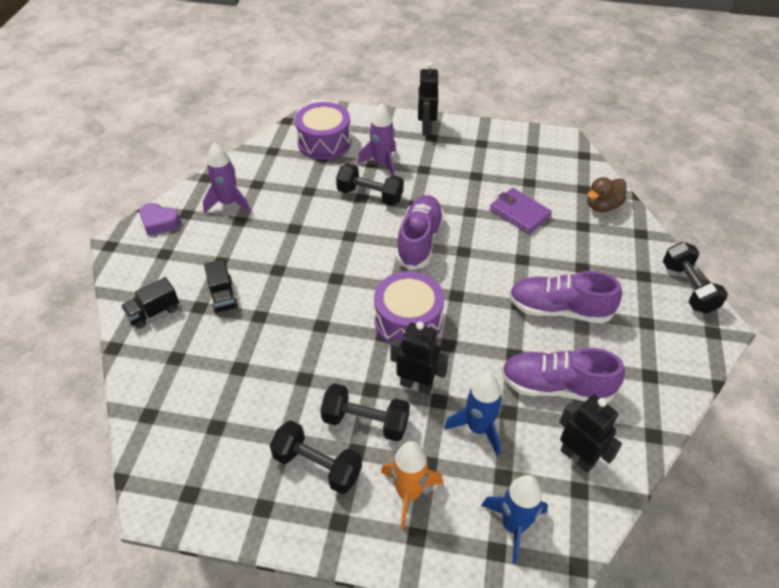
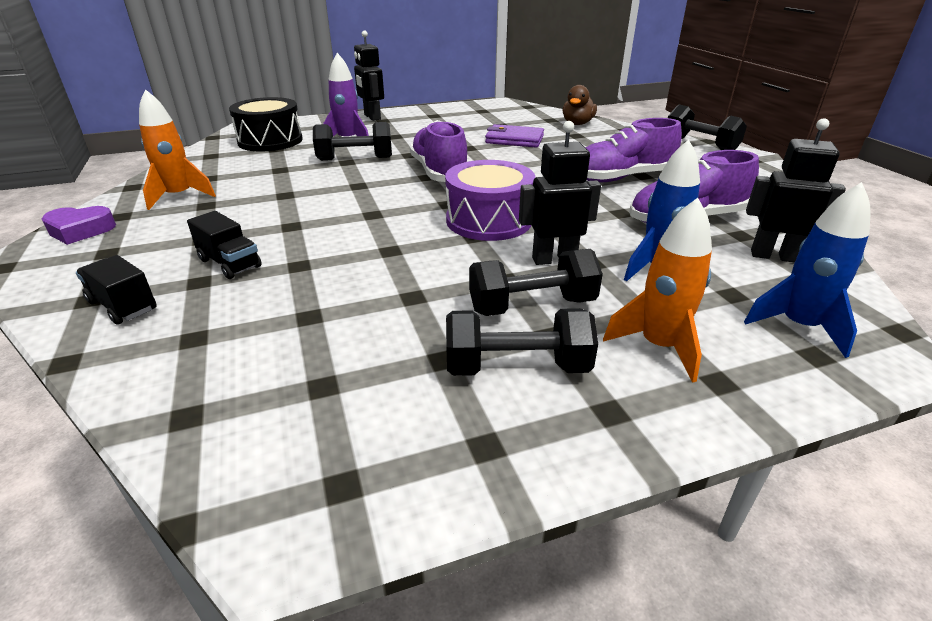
camera: 30 degrees left, 15 degrees down
(154, 312) = (123, 306): black truck -> black truck turned 105 degrees clockwise
(228, 203) = (179, 196): purple rocket -> orange rocket
(324, 142) = (270, 141): purple drum -> black drum

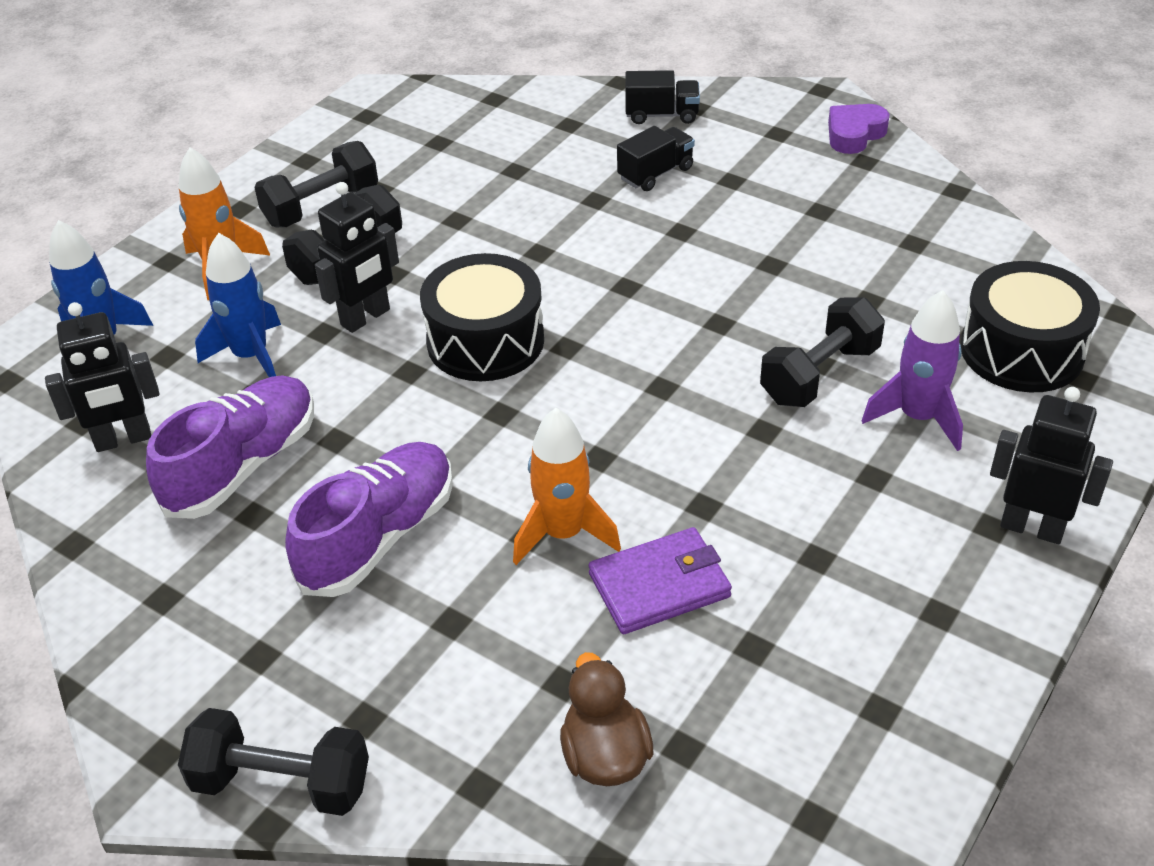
camera: 145 degrees right, 10 degrees up
(179, 196) = (872, 205): orange rocket -> orange rocket (563, 534)
(230, 263) = (655, 173): black truck -> black truck turned 135 degrees clockwise
(439, 172) = (658, 406): purple shoe -> none
(489, 220) = (485, 341): purple drum -> black drum

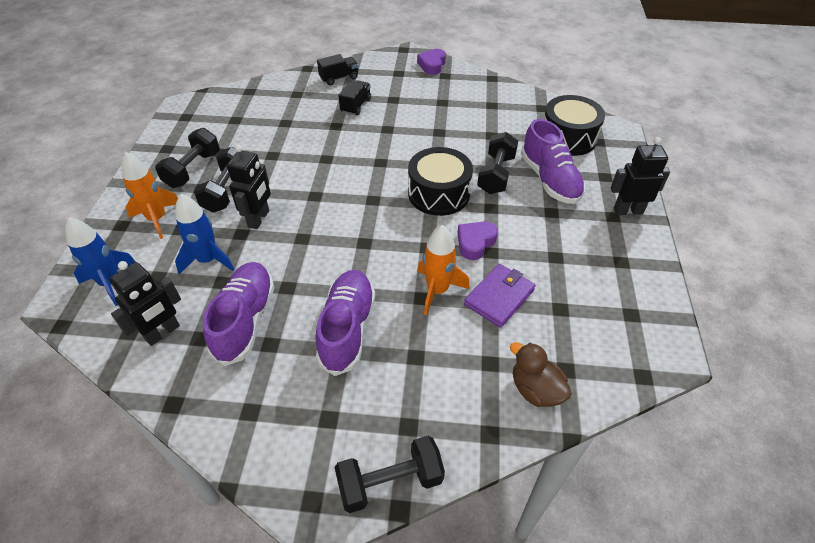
camera: 30 degrees left, 5 degrees up
(485, 341) = (331, 210): black drum -> black drum (439, 194)
(688, 480) = (475, 243): none -> purple heart
(917, 417) = (549, 180): purple rocket -> purple shoe

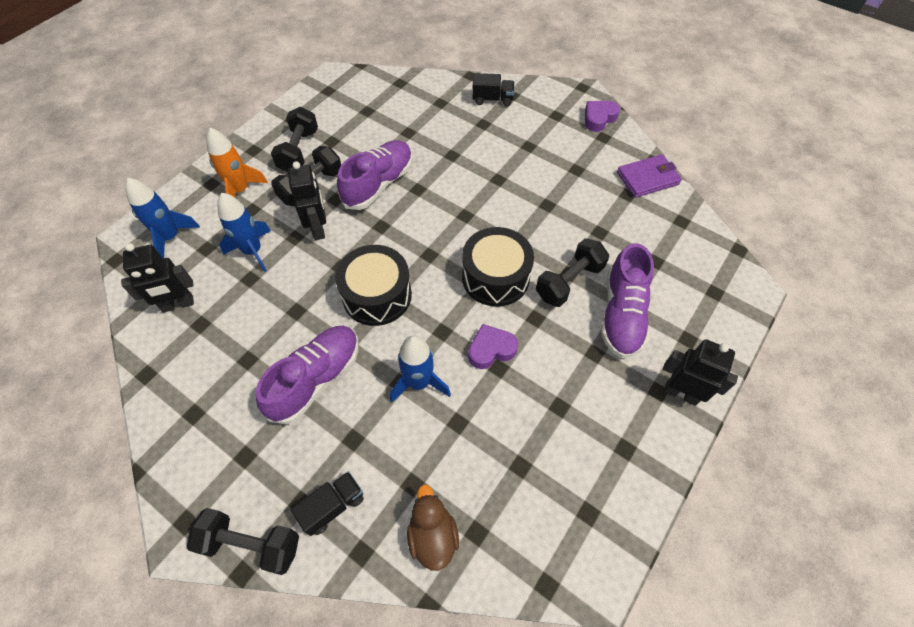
camera: 30 degrees right, 10 degrees up
(193, 169) = (298, 151): black dumbbell -> black dumbbell turned 45 degrees counterclockwise
(245, 320) = (243, 326): purple shoe -> purple shoe (378, 184)
(259, 219) = (318, 228): black robot -> black robot turned 60 degrees counterclockwise
(356, 106) = (486, 139): black truck -> black truck (333, 506)
(437, 290) = (419, 382): orange rocket -> blue rocket
(499, 297) = (470, 421): purple wallet -> purple wallet (647, 178)
(568, 138) = (682, 272): black drum -> black drum (377, 295)

